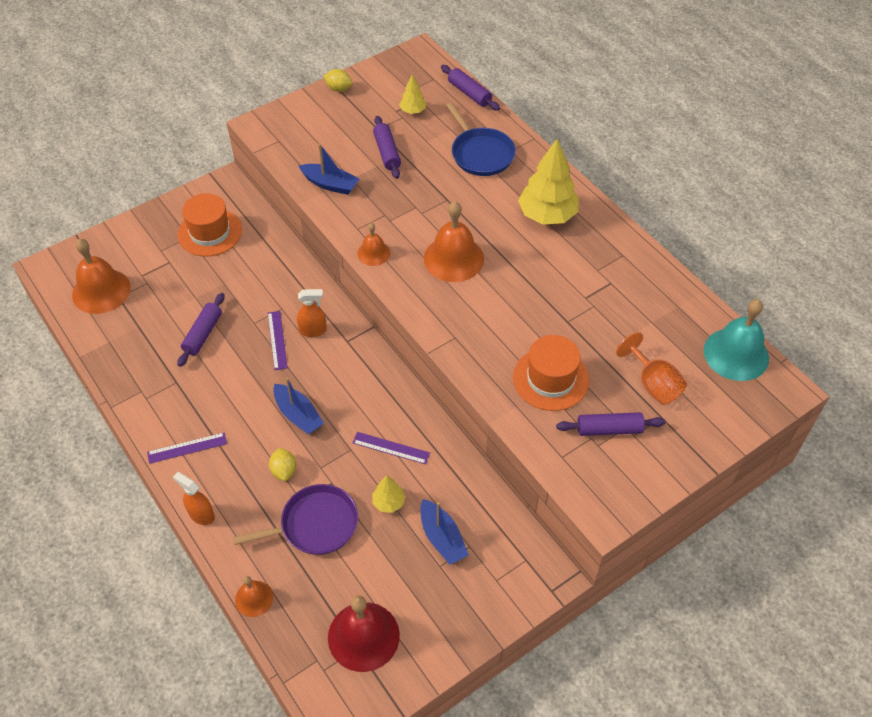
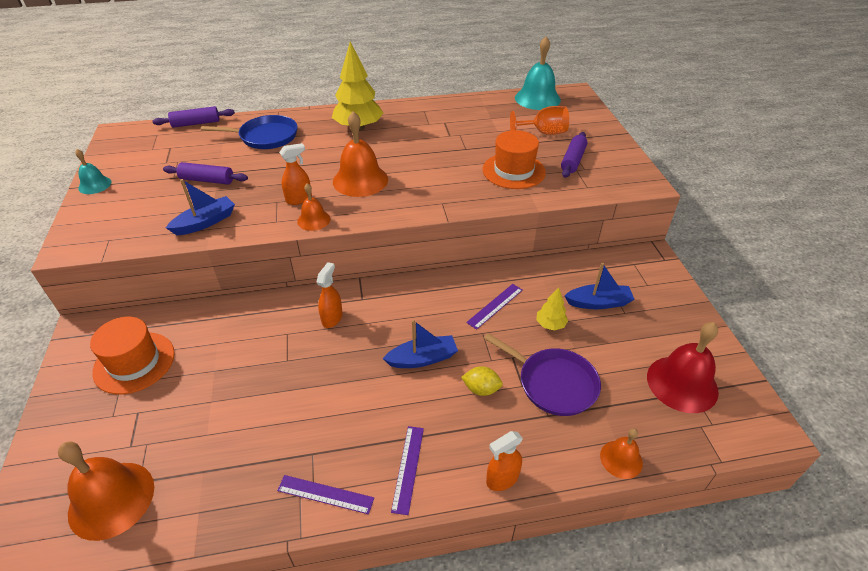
camera: 65 degrees left, 10 degrees down
(203, 334) = (266, 408): purple rolling pin -> none
(277, 340) = (323, 348): purple ruler -> purple ruler (325, 494)
(315, 525) = (553, 383): purple pan -> purple pan turned 120 degrees clockwise
(338, 88) = (95, 185): yellow lemon -> turquoise bell
(397, 228) = (299, 199): none -> orange spray bottle
(413, 111) = (177, 154): yellow tree -> none

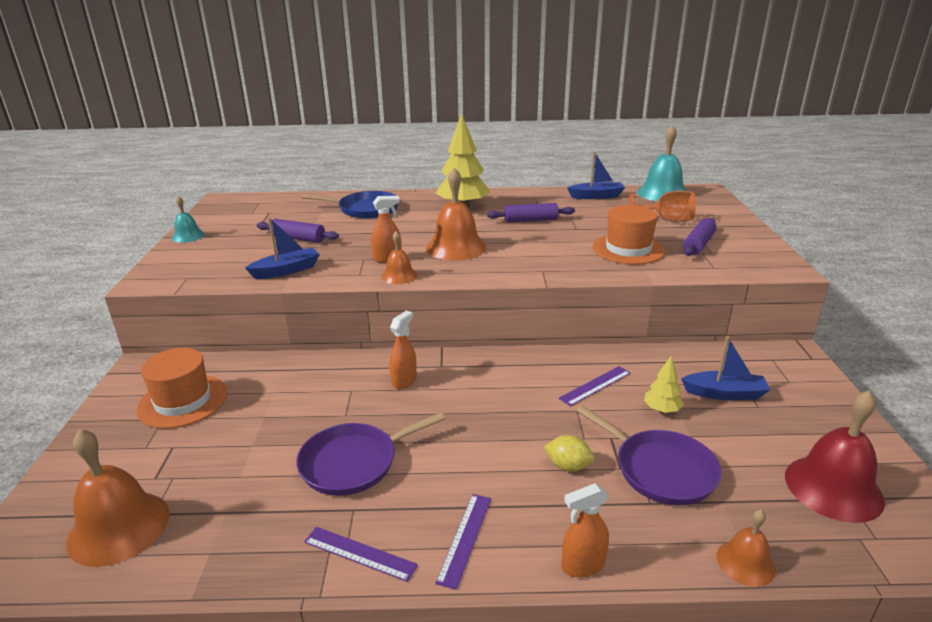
camera: 10 degrees right, 15 degrees down
(196, 123) = (299, 196): purple rolling pin -> purple rolling pin (530, 220)
(304, 408) = (354, 462): none -> purple pan
(422, 359) = (501, 428): blue boat -> blue boat (596, 196)

